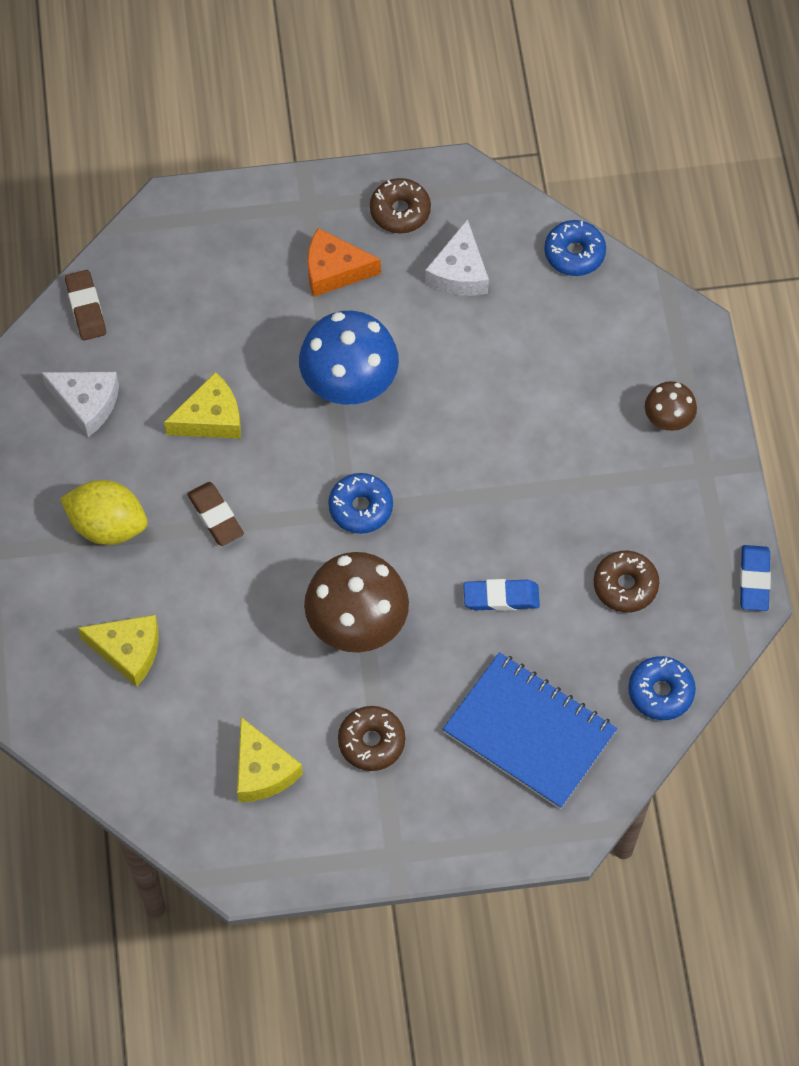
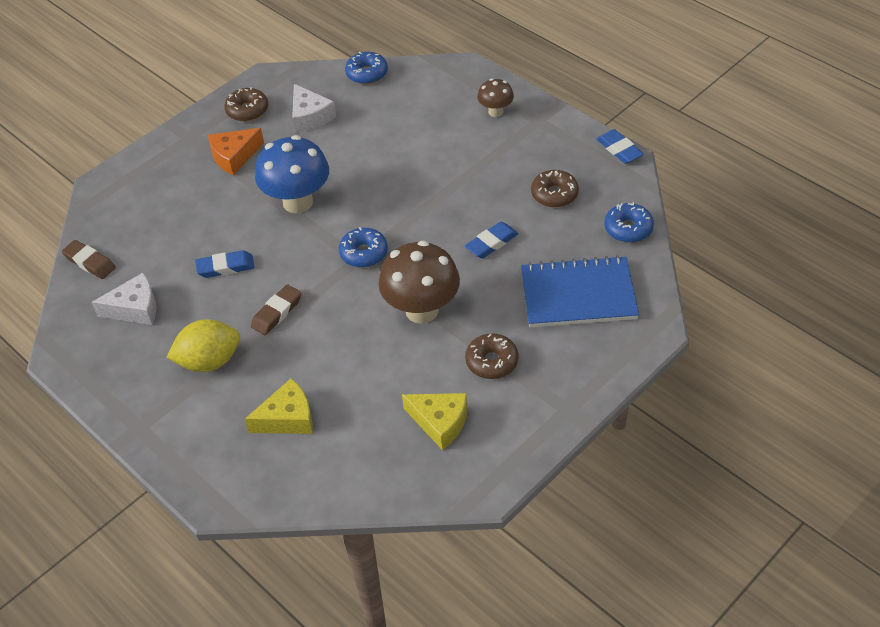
camera: 35 degrees left, 15 degrees down
(211, 418) = (225, 267): yellow cheese -> blue eraser
(215, 516) = (277, 312): brown eraser -> brown eraser turned 75 degrees counterclockwise

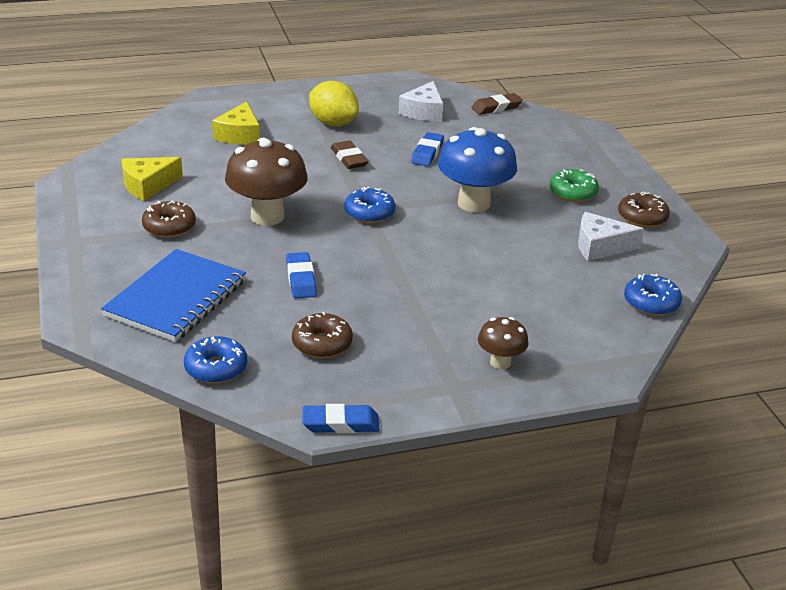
camera: 115 degrees right, 15 degrees down
(209, 361) = (333, 123): yellow lemon -> yellow lemon turned 60 degrees counterclockwise
(234, 157) = (573, 193): orange cheese -> green donut

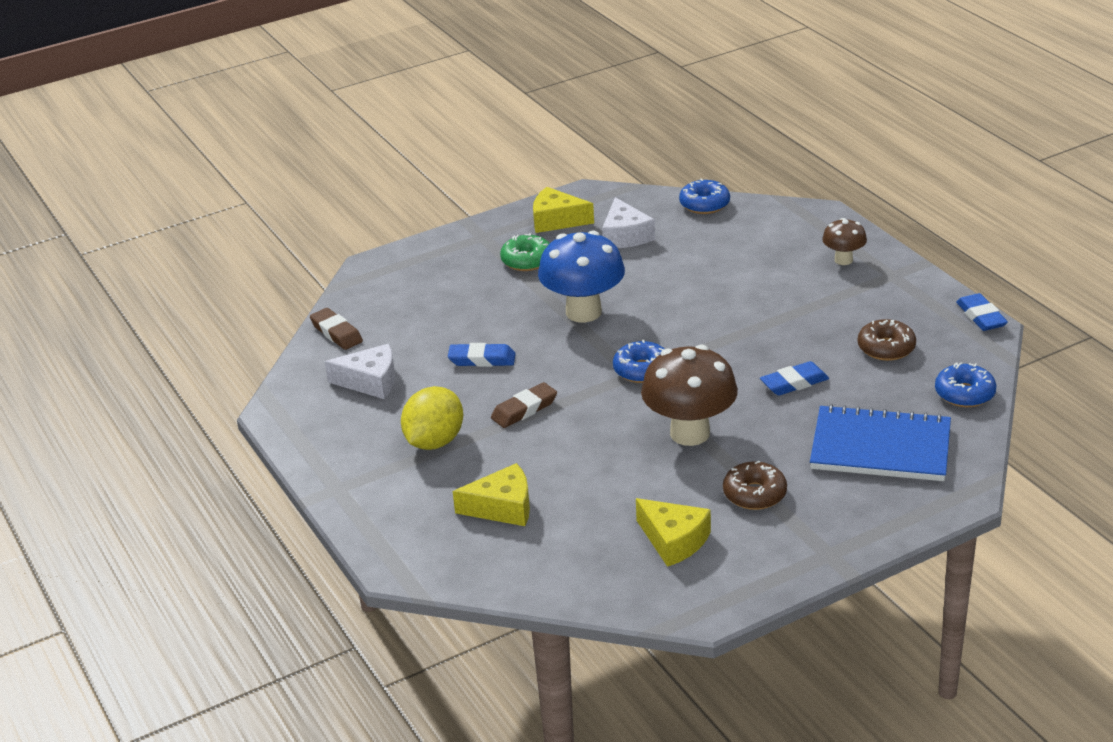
camera: 100 degrees left, 0 degrees up
(642, 217) = (556, 220): brown donut -> yellow cheese

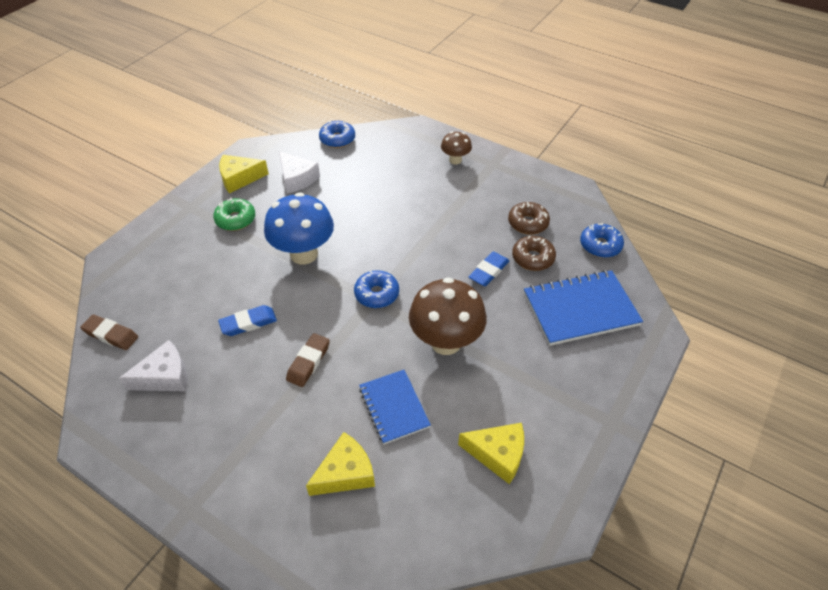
camera: 30 degrees left, 15 degrees up
(434, 441) = (251, 422): yellow lemon -> none
(589, 472) = (393, 407): none -> blue notebook
(754, 494) = (526, 384): brown donut -> brown donut (533, 258)
(981, 316) = (567, 181): blue eraser -> none

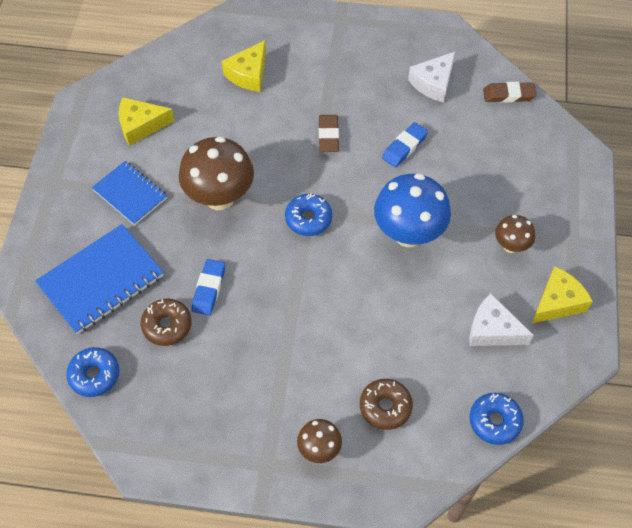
camera: 155 degrees right, 10 degrees up
(235, 219) = (511, 246): green donut -> brown mushroom
(393, 407) = (237, 128): blue notebook -> blue notebook (130, 194)
(528, 223) = (187, 375): brown donut -> brown donut (385, 407)

